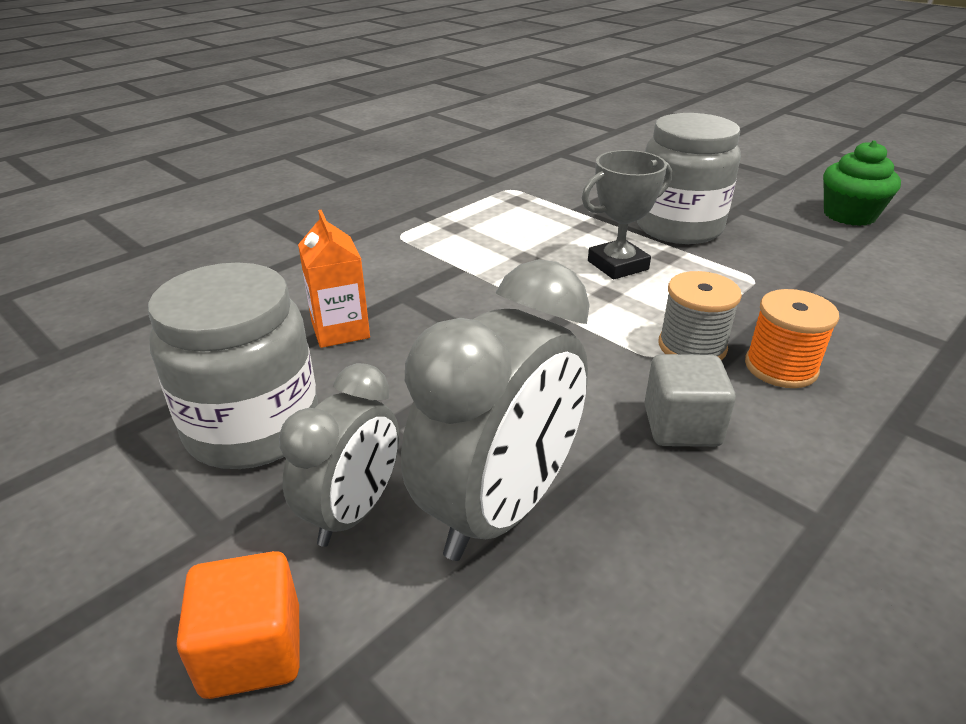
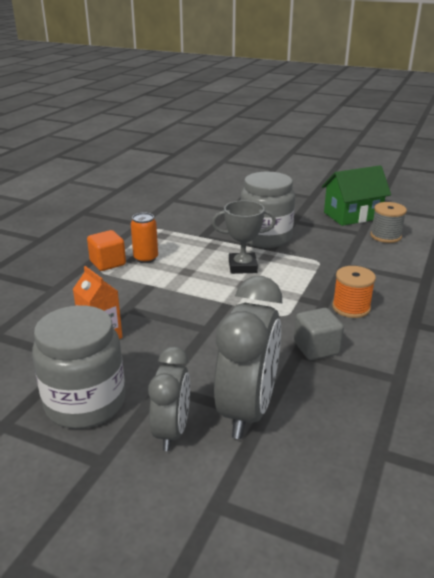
camera: 20 degrees left, 5 degrees down
(252, 651) = (161, 507): orange cube -> orange cube (108, 263)
(474, 228) = (146, 258): none -> orange can
(617, 265) = (242, 267): grey trophy -> grey trophy turned 45 degrees clockwise
(692, 346) = (303, 306): grey spool -> grey spool (385, 236)
(849, 215) = (352, 215): green cupcake -> green house

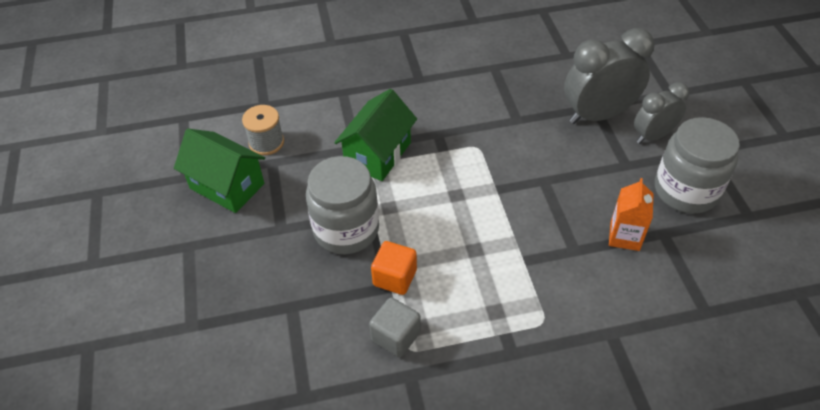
camera: 125 degrees left, 20 degrees up
(108, 263) = (524, 328): orange cube -> orange cube (395, 278)
(146, 258) = (483, 301): orange can -> none
(242, 267) = (426, 213): grey trophy -> none
(316, 348) = (502, 113): grey cube -> grey cube (396, 336)
(327, 270) = (378, 154): none -> green house
(351, 307) = (429, 116): orange spool -> none

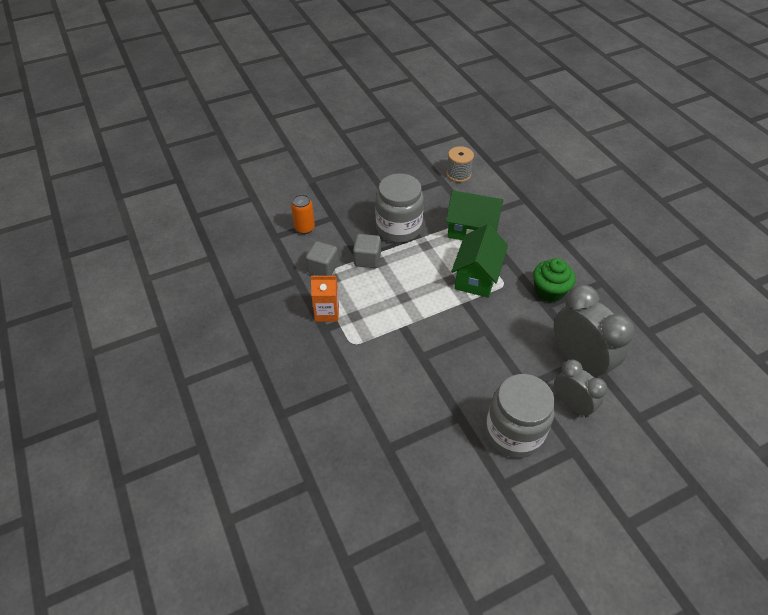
camera: 75 degrees right, 0 degrees up
(227, 186) = (414, 167): green house -> green house (477, 276)
(302, 350) = (304, 228): none -> orange can
(395, 278) = (367, 259): orange cube -> grey cube
(497, 111) = (549, 291): none -> green cupcake
(624, 236) = (446, 388): orange carton -> orange carton (327, 312)

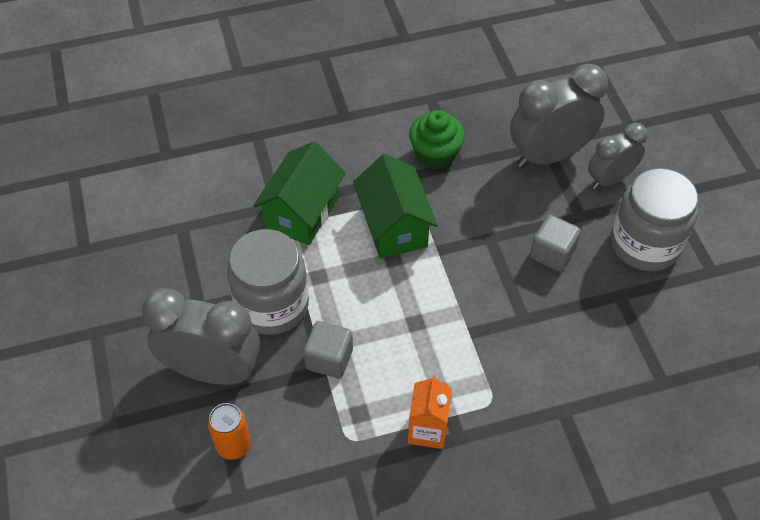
camera: 80 degrees left, 5 degrees up
(323, 268) = (334, 425): grey cube -> grey cube (552, 253)
(349, 212) = (213, 371): none -> grey clock
(458, 174) = (173, 202): grey spool -> none
(477, 276) = (394, 226): green house -> green house turned 45 degrees clockwise

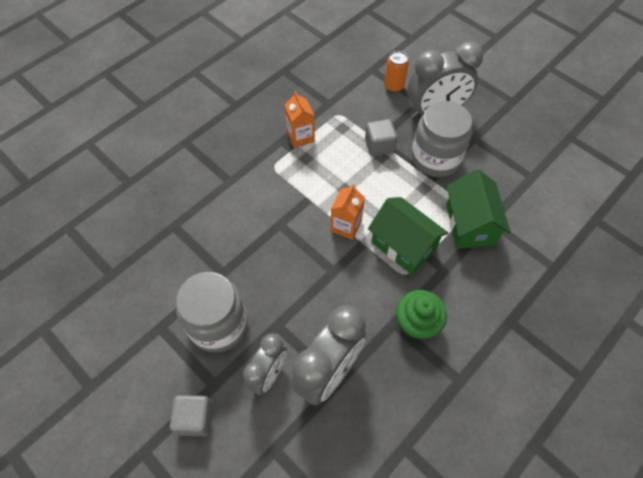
camera: 150 degrees right, 5 degrees up
(444, 278) = (346, 226): none -> orange carton
(552, 253) = (283, 281): grey cube -> grey cube (195, 419)

